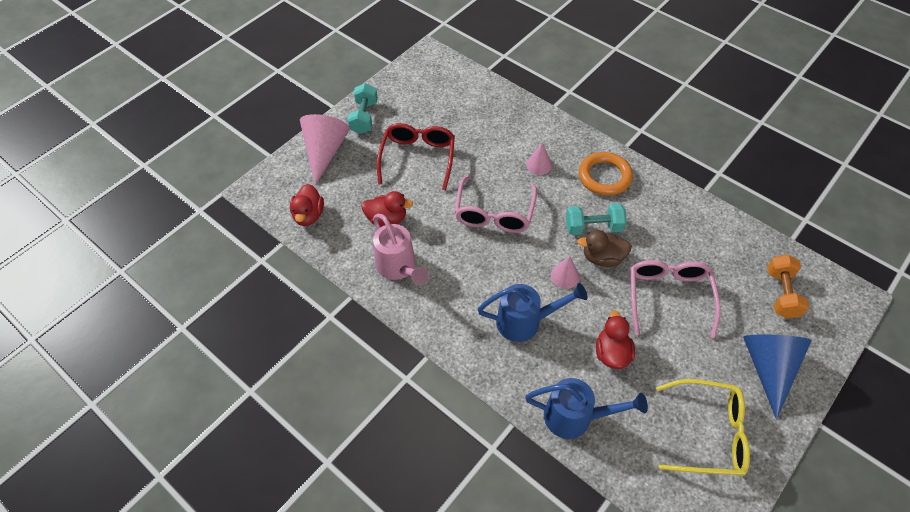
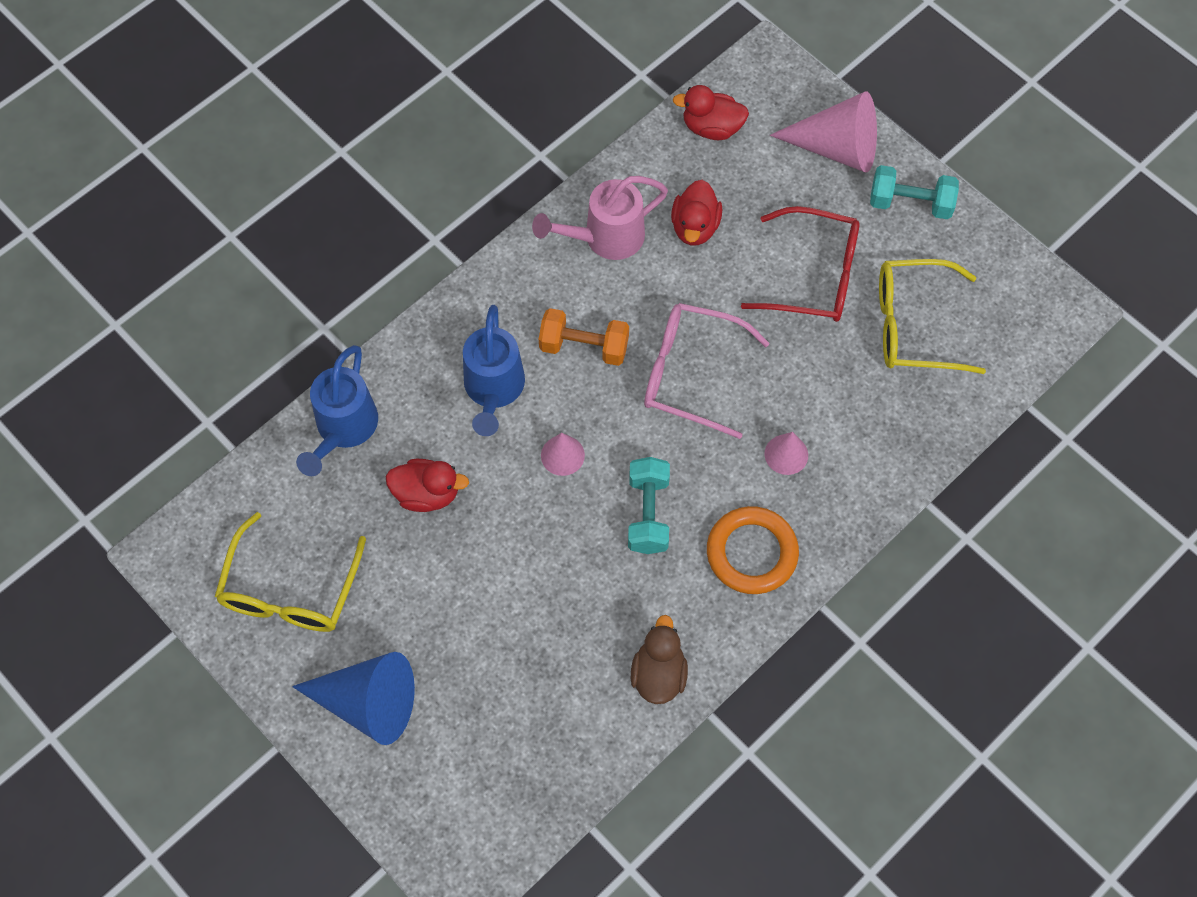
camera: 95 degrees right, 10 degrees up
(446, 113) = (915, 325): none -> yellow glasses
(602, 258) = (588, 515): brown duck -> brown duck (658, 674)
(669, 297) = (505, 594): pink glasses -> none
(781, 294) = (488, 768): orange dumbbell -> orange dumbbell (584, 347)

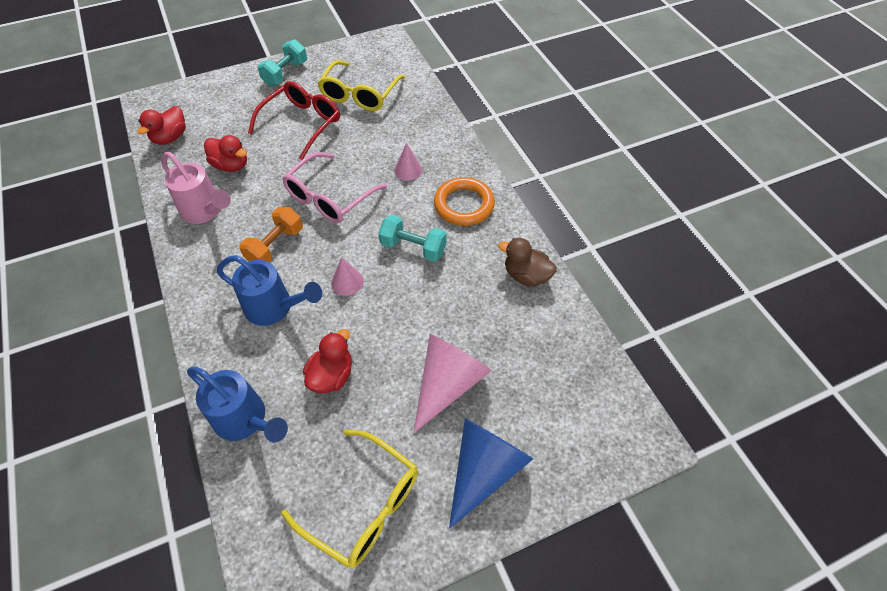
camera: 70 degrees left, 10 degrees down
(605, 238) = (205, 211): pink watering can -> pink watering can turned 45 degrees counterclockwise
(836, 148) = (228, 90): pink cone -> pink cone (448, 383)

